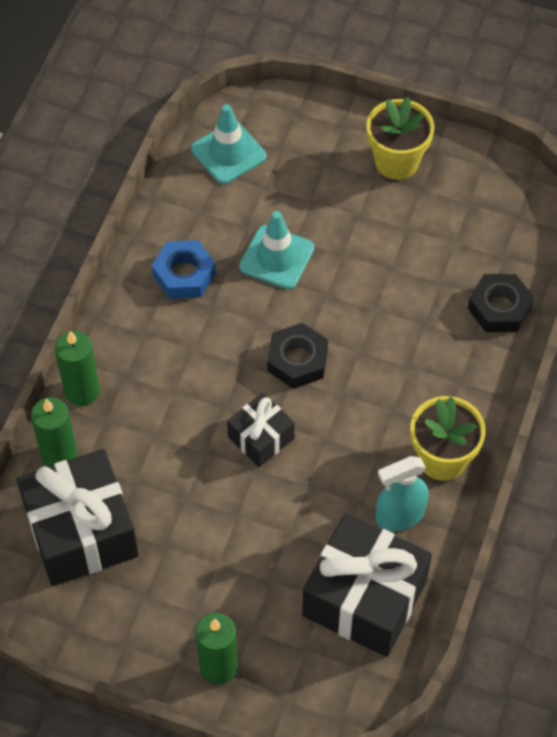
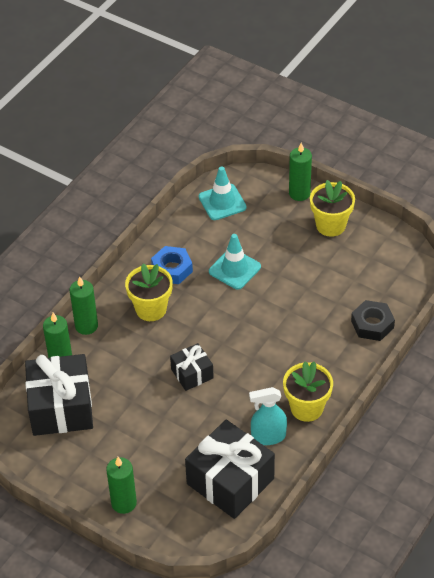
camera: 15 degrees right, 10 degrees down
(171, 345) = (151, 309): none -> yellow flower pot
(297, 360) = (229, 332): black nut -> none
(337, 118) = (299, 193): none -> green candle

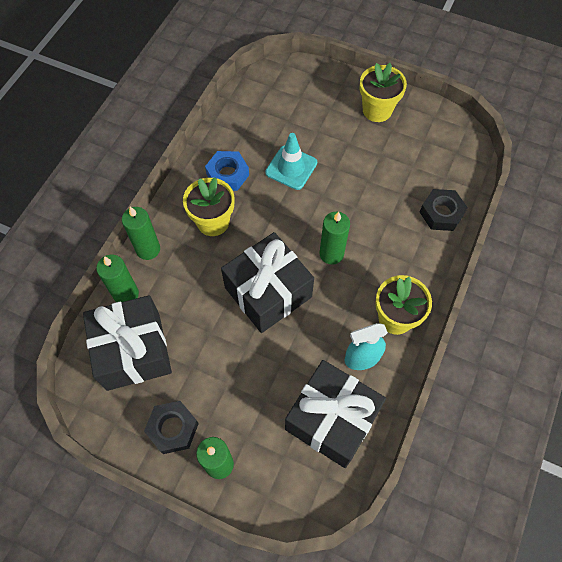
camera: 10 degrees left, 15 degrees up
(87, 471) = (173, 429): none -> black nut
(192, 374) = (268, 292): black gift -> black gift, size x1.88
(222, 202) = (266, 97): turquoise traffic cone -> none
(299, 193) = (340, 80): green candle -> green candle (331, 254)

